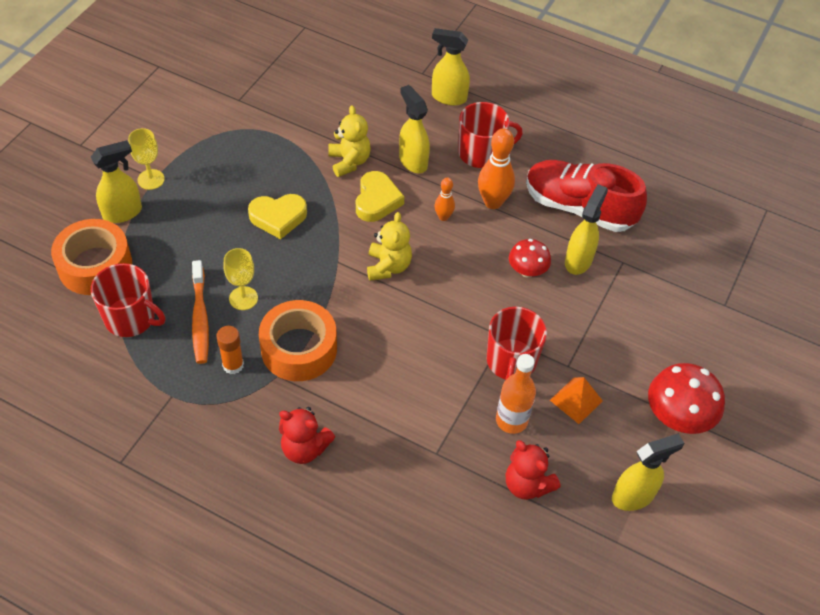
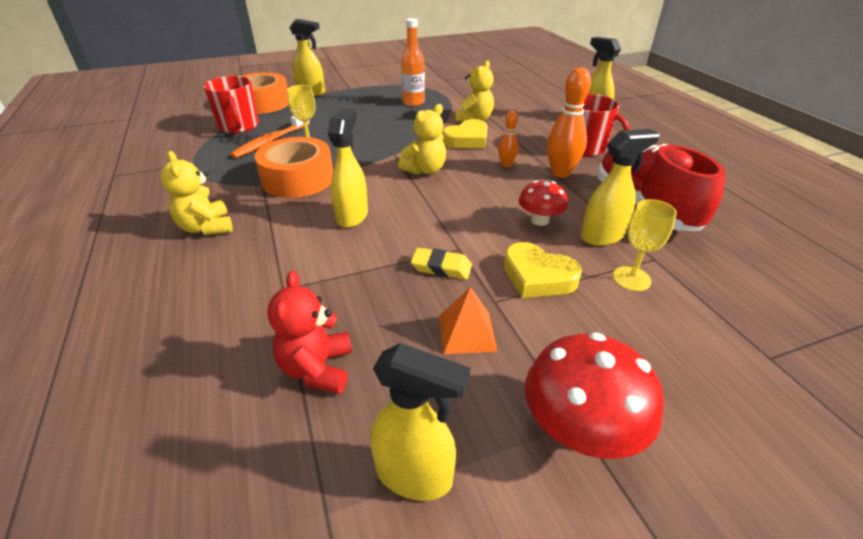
camera: 45 degrees right, 15 degrees down
(151, 179) = (347, 88): yellow goblet -> yellow goblet (631, 278)
(233, 365) = (248, 167): orange glue stick -> none
(278, 217) = (389, 123): yellow heart -> yellow heart (537, 276)
(304, 448) = (206, 227): red teddy bear -> yellow teddy bear
(412, 161) = (521, 133): yellow spray bottle -> yellow spray bottle (352, 216)
(511, 362) = (441, 267): red mug -> yellow eraser
(511, 420) = (380, 307): orange bottle -> orange bottle (413, 103)

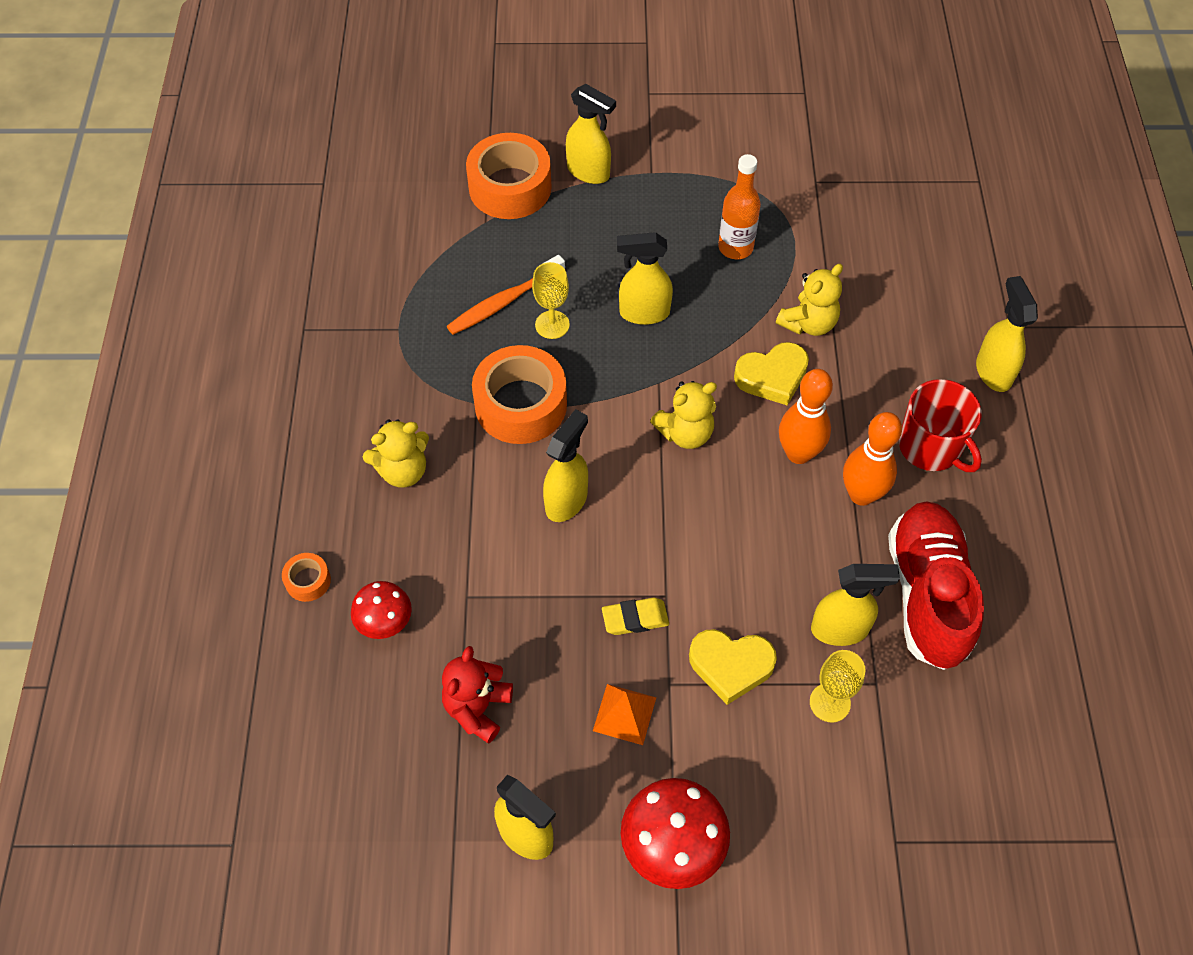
camera: 20 degrees right, 20 degrees up
(114, 315) = (308, 581): none -> orange tape
(206, 227) = (403, 471): yellow teddy bear -> yellow teddy bear turned 105 degrees counterclockwise
(239, 126) = (467, 248): red mug -> none
(369, 131) = (643, 313): none -> yellow spray bottle
(441, 267) = (635, 619): yellow eraser -> yellow eraser turned 45 degrees counterclockwise
(506, 164) = (798, 453): orange bowling pin -> orange bowling pin, size x1.80
(537, 276) = (730, 666): yellow heart -> yellow heart turned 45 degrees counterclockwise
(539, 220) = (782, 578): red mushroom -> red mushroom (385, 622)

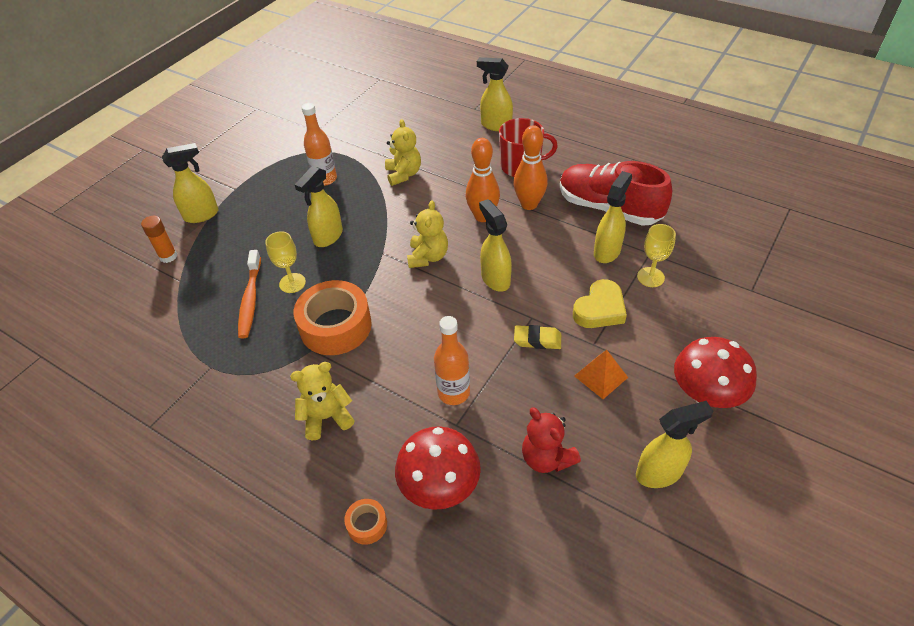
camera: 55 degrees left, 10 degrees down
(385, 622) = (440, 486): red mushroom -> red mushroom, size x1.62
(403, 471) = (326, 417): yellow teddy bear -> yellow teddy bear turned 120 degrees counterclockwise
(505, 571) = (453, 393): none -> orange bottle
(510, 187) = (168, 256): orange tape -> orange glue stick
(567, 500) = (427, 335): yellow spray bottle -> yellow spray bottle (495, 279)
(635, 619) = (537, 340): yellow eraser -> yellow eraser turned 75 degrees clockwise
(772, 377) = (424, 204): yellow heart -> none

